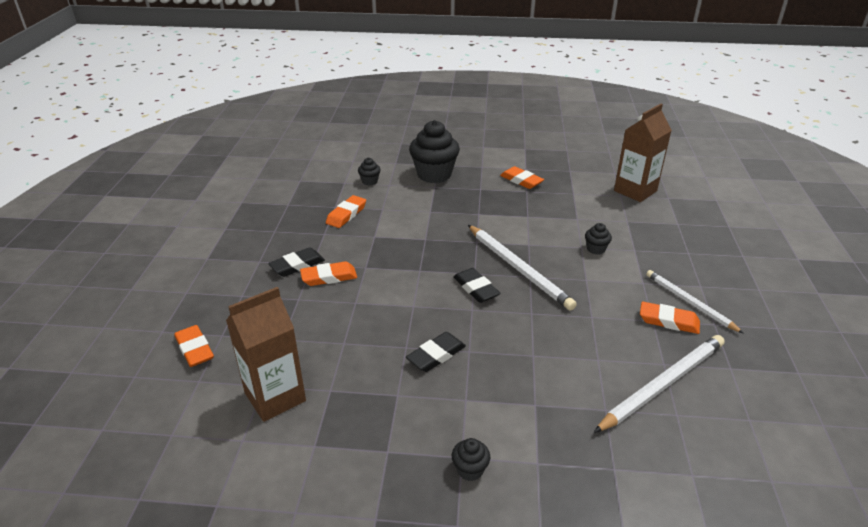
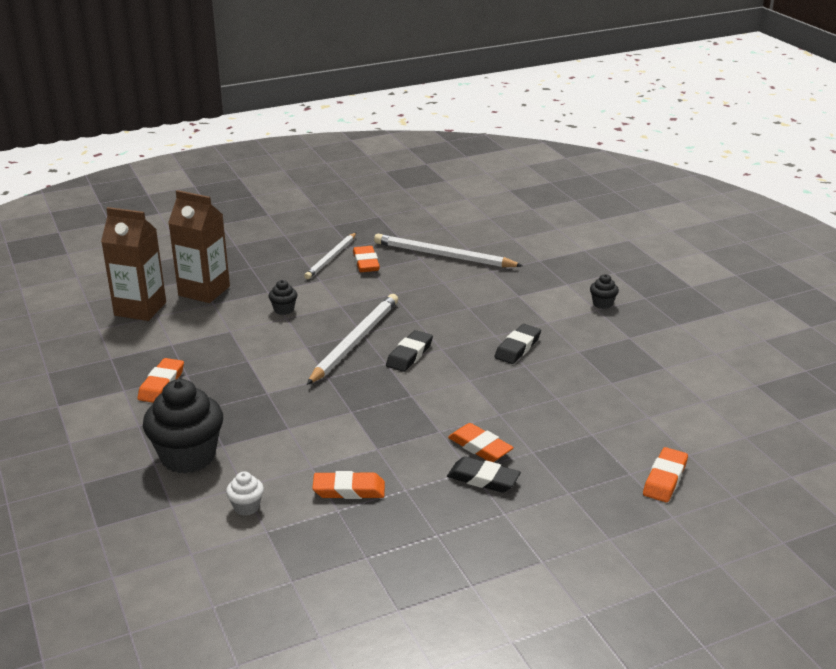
camera: 120 degrees left, 5 degrees down
(275, 397) = (651, 405): brown carton -> brown carton (204, 291)
(369, 181) = (246, 507): black cupcake -> white cupcake
(436, 355) = (517, 348): black eraser -> black eraser turned 75 degrees counterclockwise

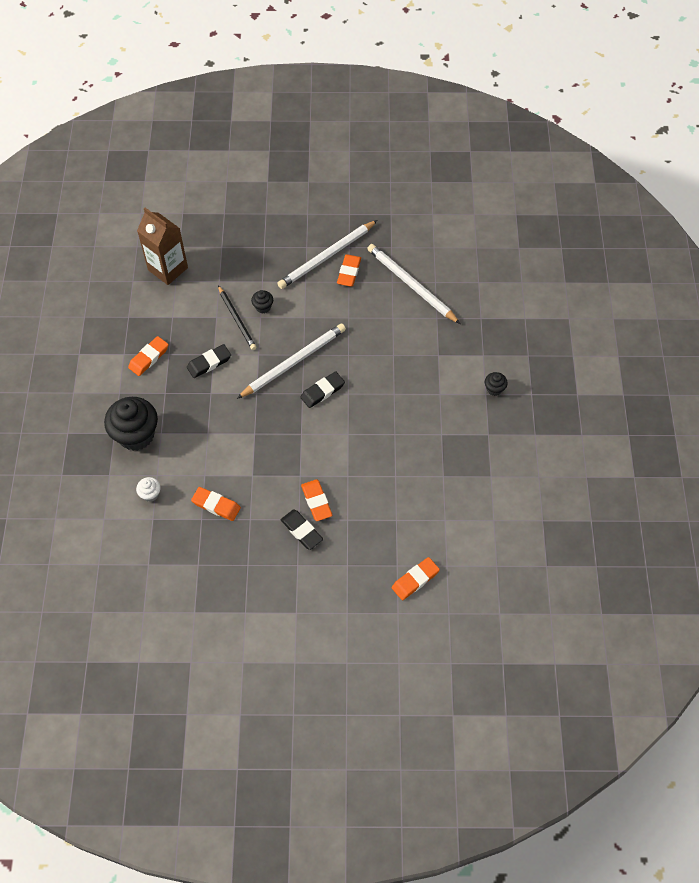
camera: 25 degrees right, 30 degrees up
(204, 291) = (219, 264): brown carton -> none
(258, 326) = (237, 319): none -> black pencil
(331, 258) = (327, 257): white pencil -> white pencil, size x1.52
(517, 348) = (401, 413): black eraser -> black eraser (209, 363)

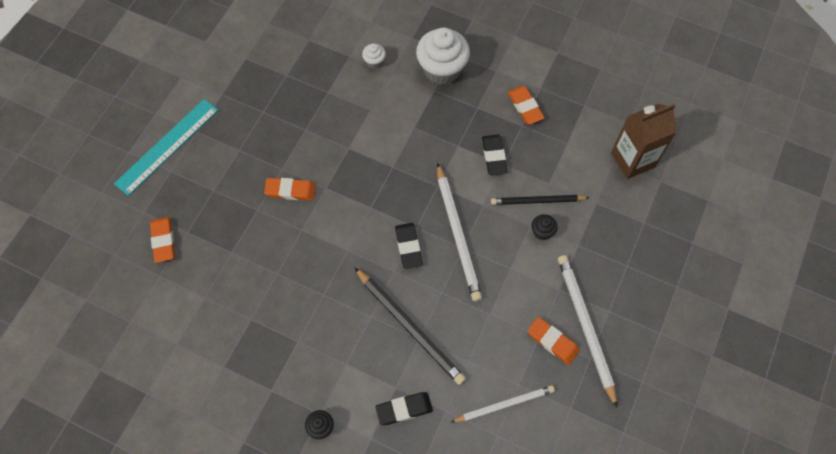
camera: 115 degrees right, 5 degrees up
(136, 435) = (442, 70): black cupcake -> white cupcake
(216, 505) = (334, 108): orange eraser -> none
(301, 531) = (269, 166): black eraser -> black eraser (404, 409)
(323, 630) = (167, 146): none -> turquoise ruler
(387, 364) = (410, 327): none -> black pencil
(411, 285) = (504, 404): white pencil -> white pencil, size x0.66

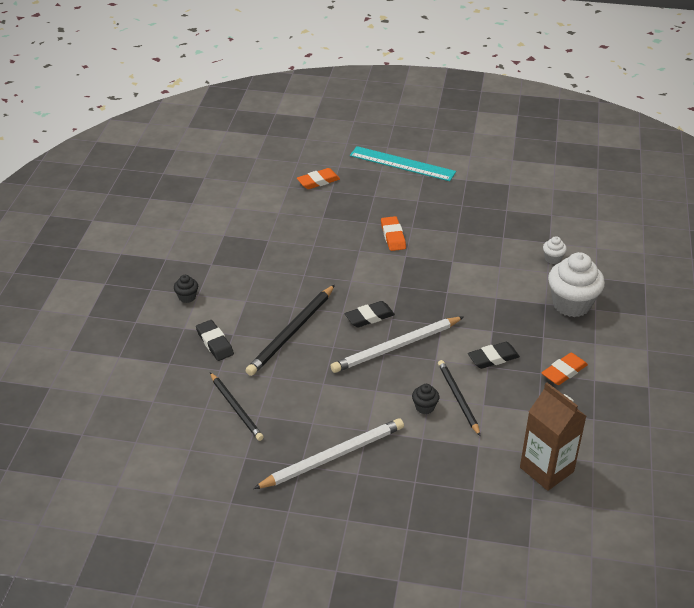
camera: 75 degrees right, 25 degrees down
(504, 404) = (236, 408): white pencil -> black pencil
(552, 342) = (309, 433): orange eraser -> none

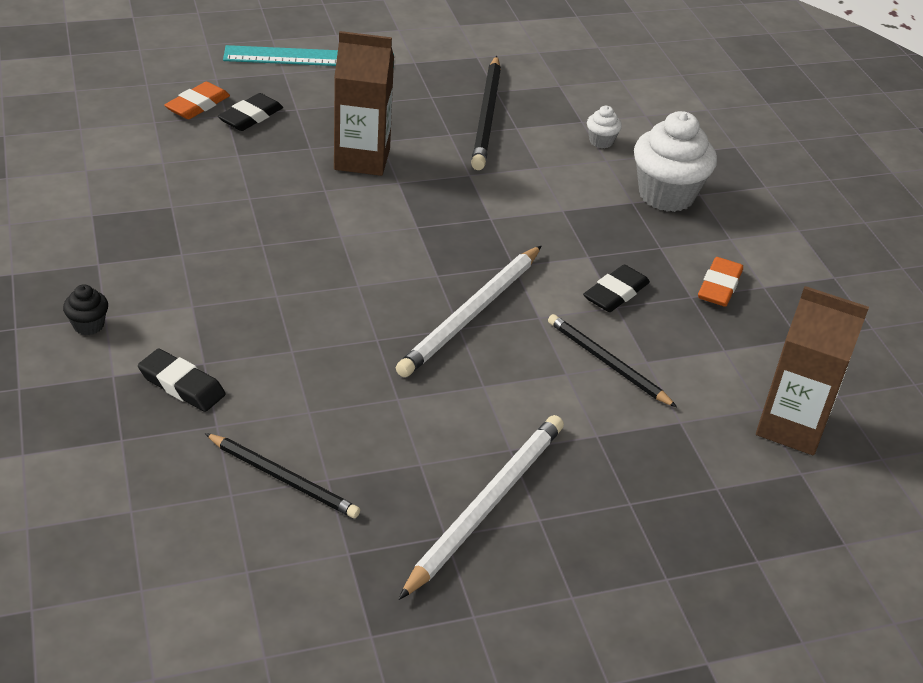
camera: 30 degrees left, 0 degrees up
(291, 332) = (299, 335): black pencil -> black pencil (487, 116)
(369, 317) = (403, 281): black eraser -> black eraser (251, 117)
(393, 236) = (362, 159): orange eraser -> brown carton
(424, 407) = (570, 389): black cupcake -> none

